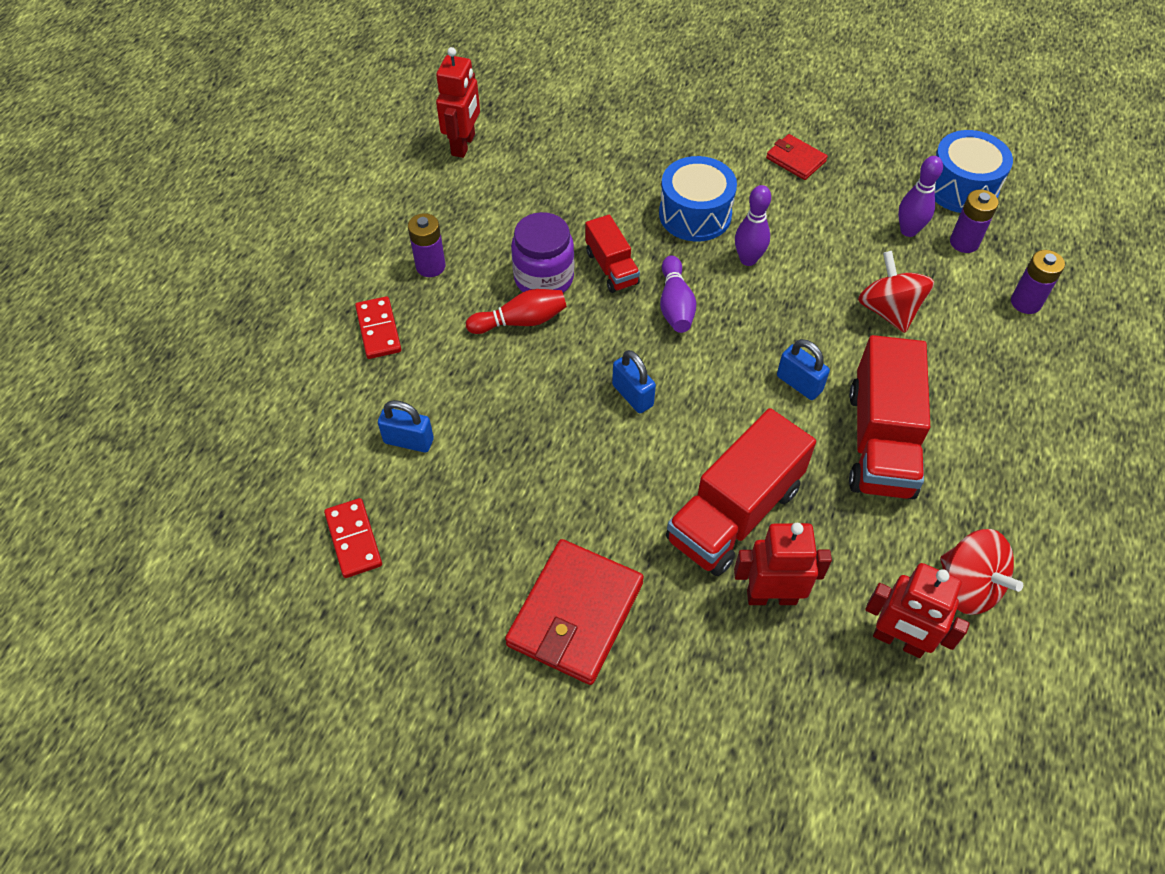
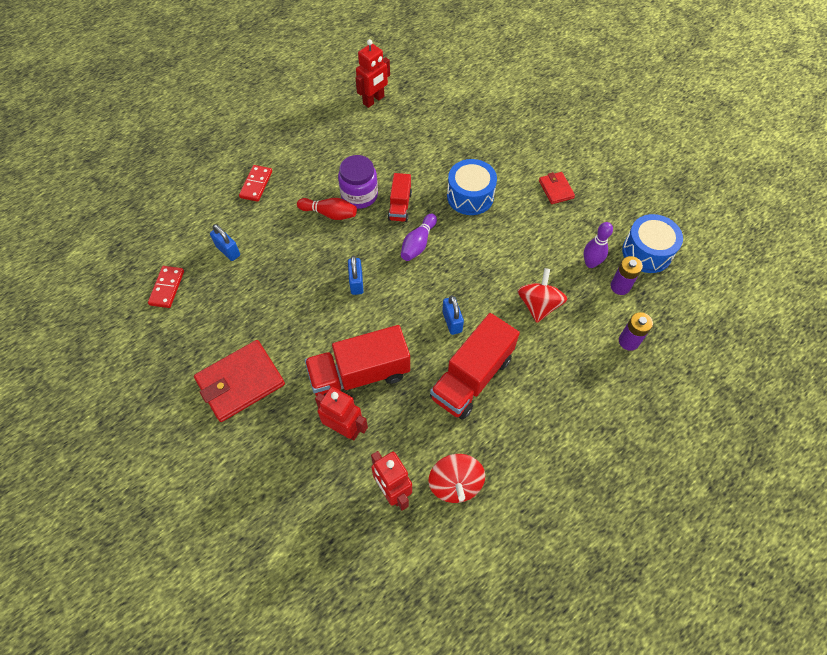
camera: 30 degrees right, 5 degrees up
(430, 266) = (306, 162): purple battery -> none
(748, 259) = (480, 236): purple bowling pin -> none

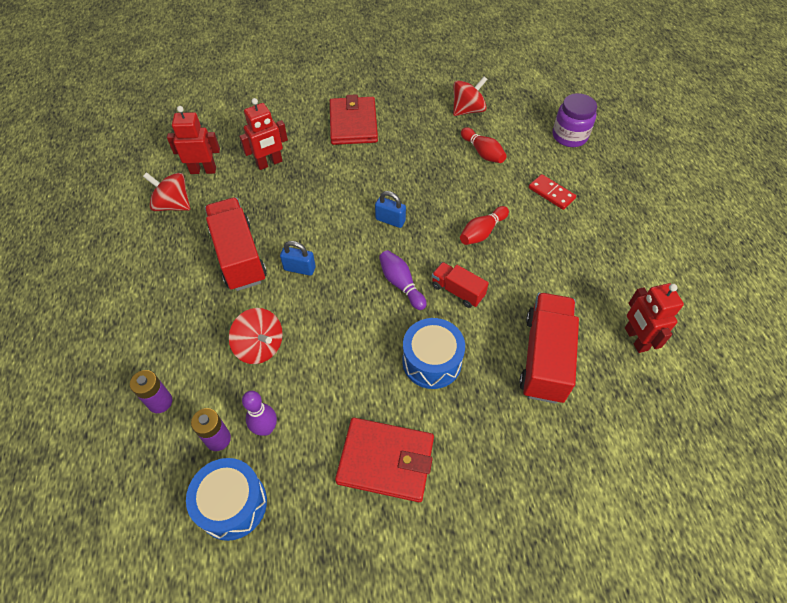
camera: 120 degrees right, 5 degrees down
(167, 288) = (468, 110): red domino -> red spinning top
(228, 251) = (482, 152): blue padlock -> red bowling pin
(359, 195) = (492, 264): purple jar -> purple jar (569, 136)
(360, 374) = (304, 188): red truck -> red truck (544, 357)
(556, 189) = (385, 461): red wallet -> red wallet, size x1.89

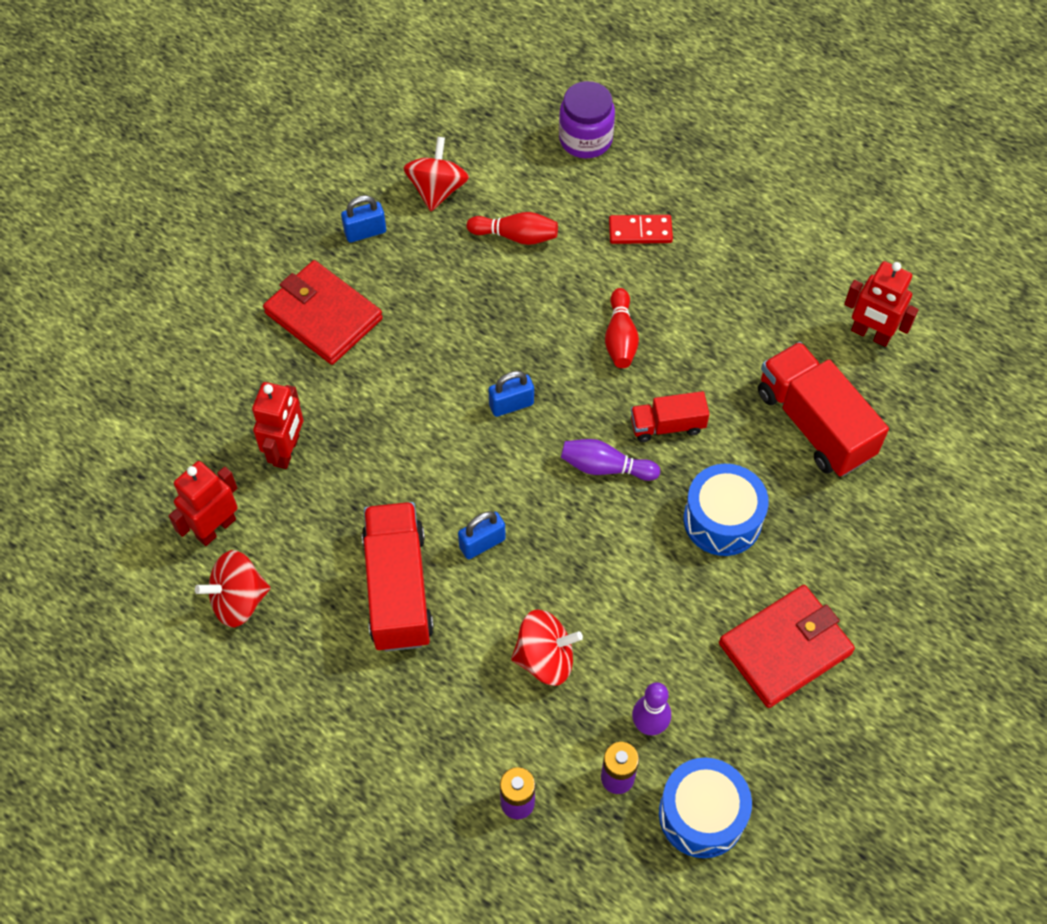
camera: 45 degrees left, 5 degrees up
(239, 256) = (398, 588): red truck -> red truck turned 60 degrees clockwise
(413, 105) = (365, 232): none -> blue padlock

